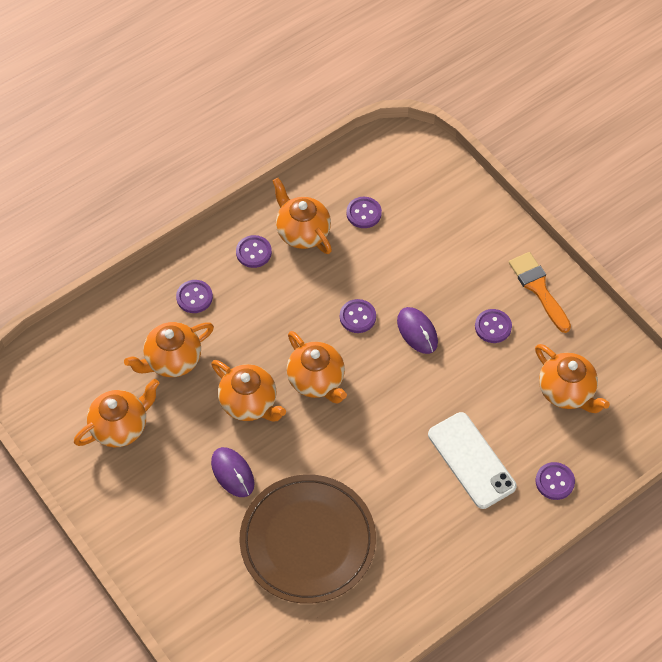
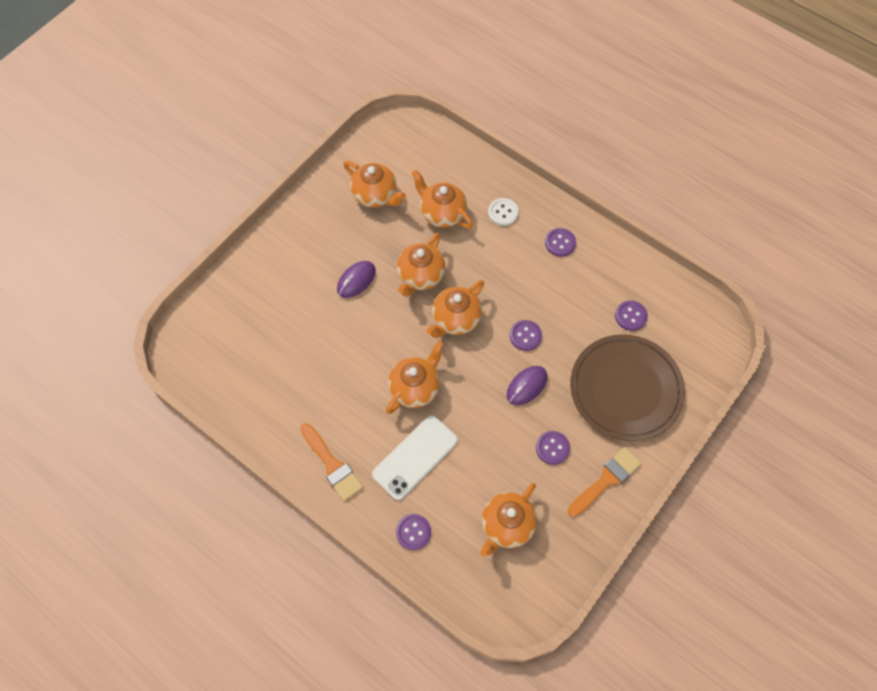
camera: 75 degrees right, 5 degrees up
(194, 297) = (503, 212): purple button -> white button
(302, 232) = (593, 273): orange teapot -> orange teapot (415, 387)
(307, 541) = (311, 348): brown plate -> brown plate (625, 389)
(460, 547) = (332, 465): none -> orange brush

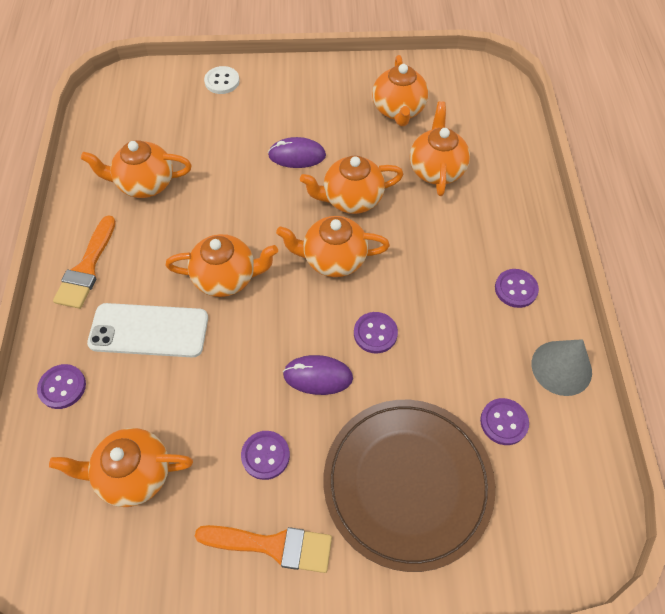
camera: 50 degrees right, 5 degrees down
(293, 386) = (145, 184): none -> orange teapot
(503, 212) = (493, 216): white button -> white button (222, 81)
(624, 263) = (561, 367): none -> grey cone

